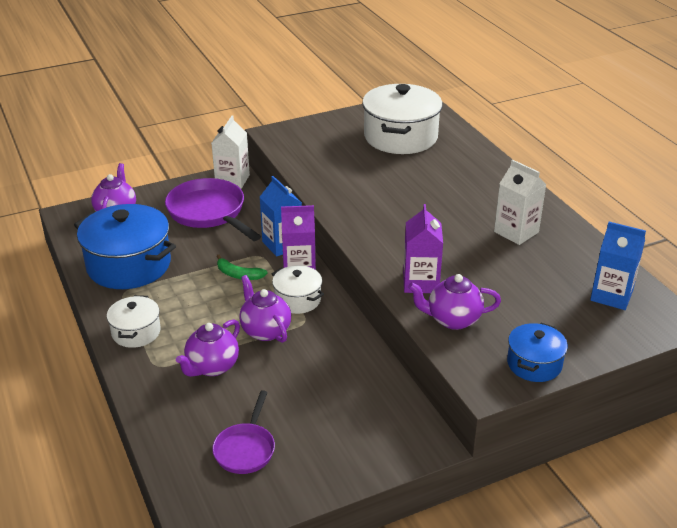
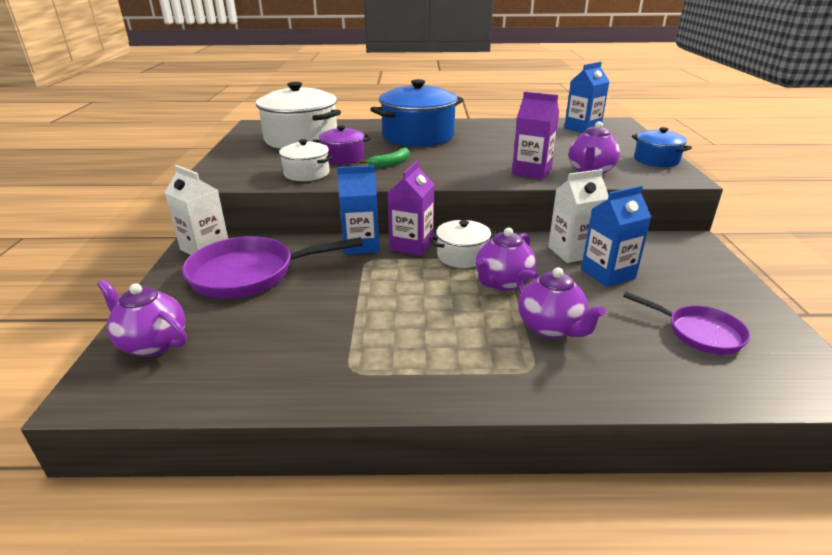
camera: 65 degrees left, 5 degrees down
(129, 265) = (294, 354): blue pot -> blue pot (418, 136)
(136, 332) = (451, 374): white pot -> white pot (306, 173)
(238, 274) = (391, 279): green banana -> green banana (390, 163)
(265, 330) = (502, 283): purple teapot -> purple teapot turned 45 degrees counterclockwise
(317, 388) = (608, 274): none -> blue carton
(371, 173) = (343, 158): none -> purple pot
(516, 232) = (485, 134): white carton -> white carton (572, 252)

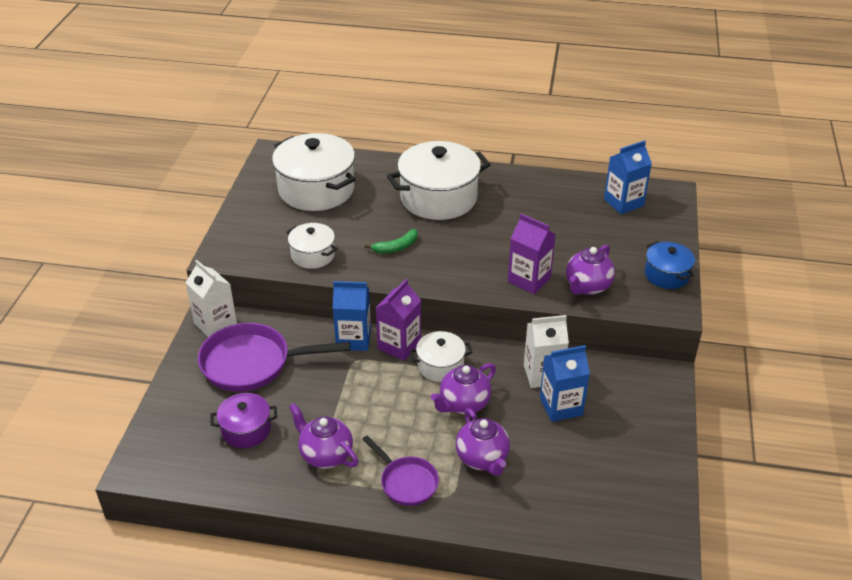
camera: 10 degrees right, 10 degrees up
(152, 343) = (176, 429): purple teapot -> purple teapot (325, 455)
(343, 158) = (352, 231): purple pot -> purple pot (246, 430)
(418, 136) = (438, 198): blue pot -> white pot
(699, 333) = (600, 481): purple pan -> purple pan (406, 482)

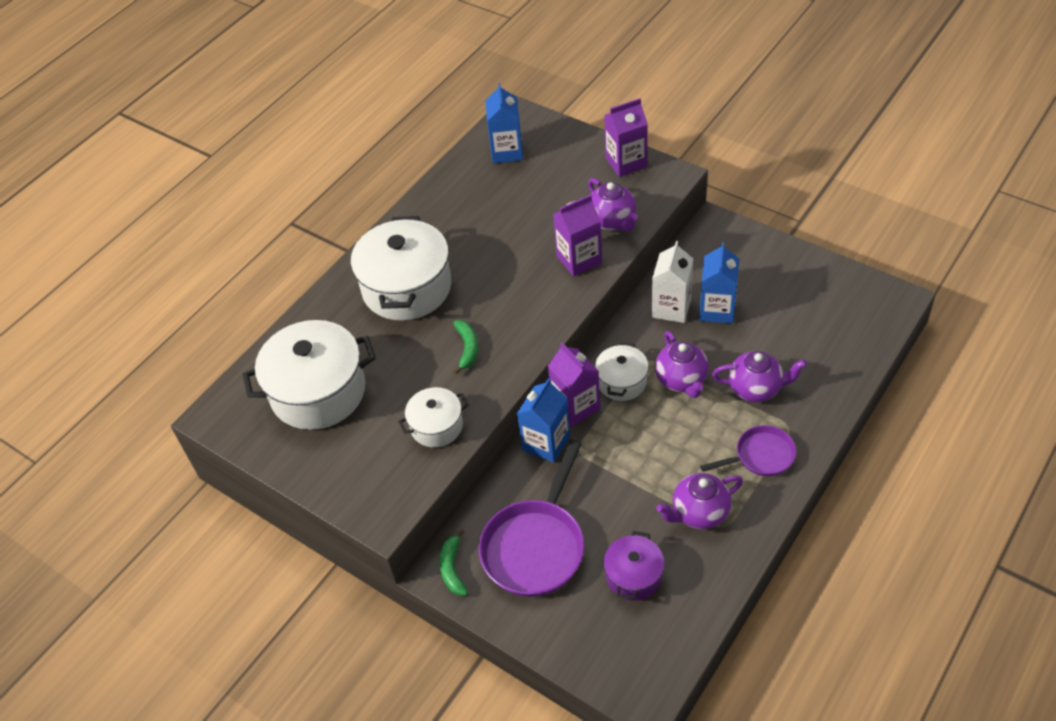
camera: 60 degrees left, 10 degrees up
(215, 324) = (452, 568): white carton -> green banana
(666, 275) = (626, 163): blue pot -> purple carton

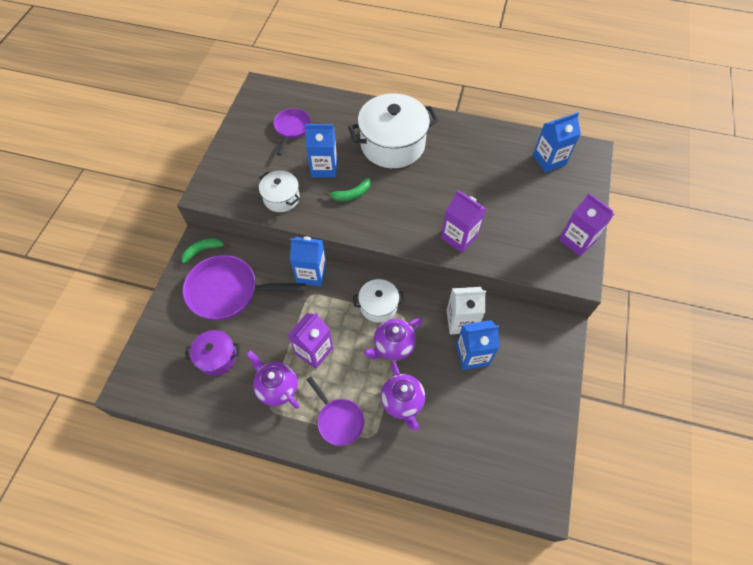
camera: 65 degrees right, 10 degrees up
(318, 392) = (292, 129): white pot -> purple pan
(408, 368) = (324, 168): none -> blue carton
(575, 406) = (347, 282): purple carton -> purple carton (314, 351)
(612, 222) = (508, 248): purple teapot -> none

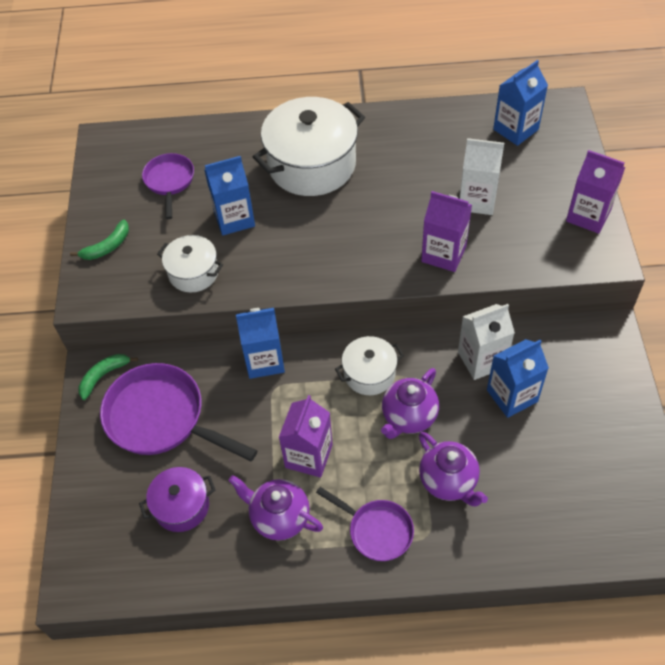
camera: 15 degrees left, 5 degrees down
(228, 291) = (161, 418): purple pan -> purple pan turned 45 degrees clockwise
(351, 194) = (284, 241): green banana -> green banana (107, 246)
(499, 204) = (477, 200): none -> white carton

